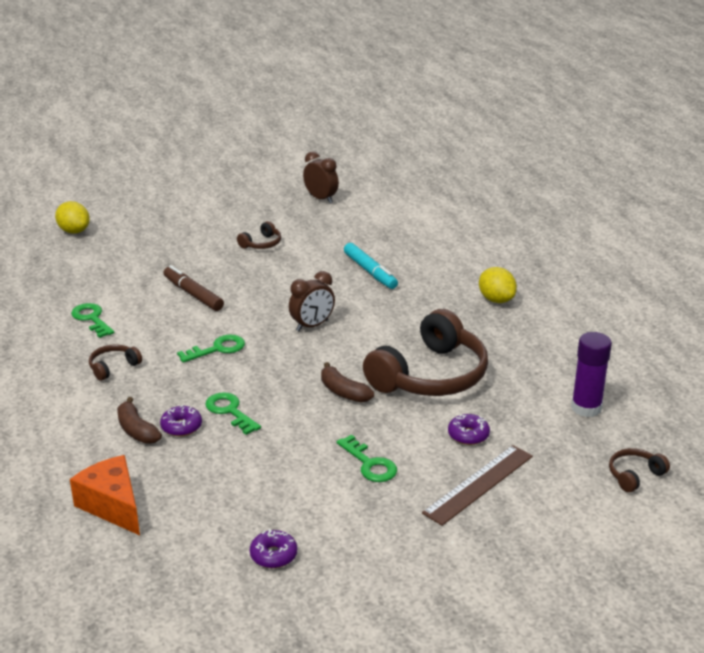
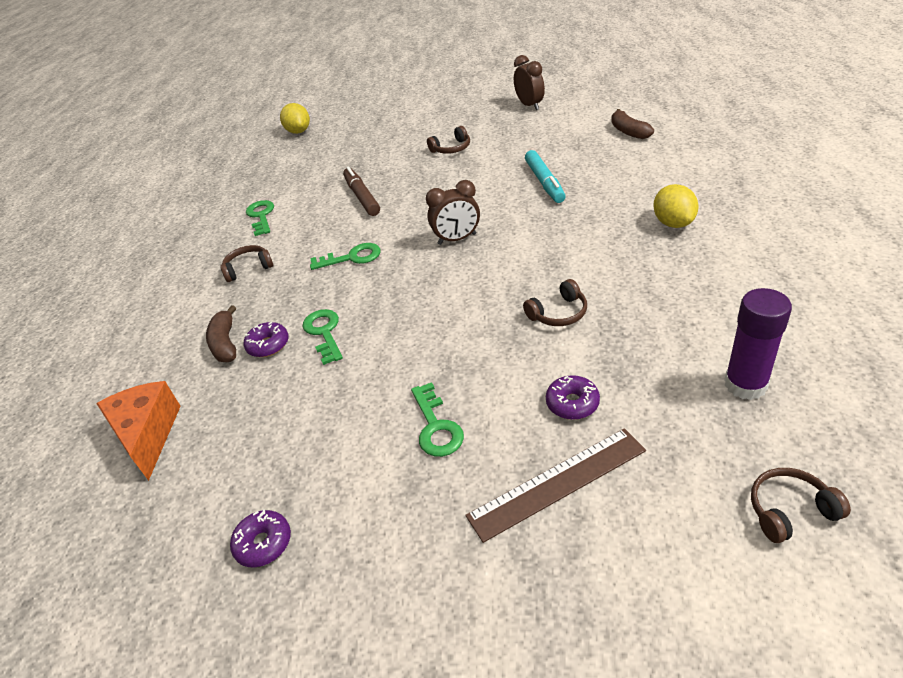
camera: 25 degrees right, 10 degrees up
(343, 392) = (451, 323): brown banana -> brown banana (628, 131)
(430, 375) = (558, 313): brown headphones -> brown headphones, size x0.42

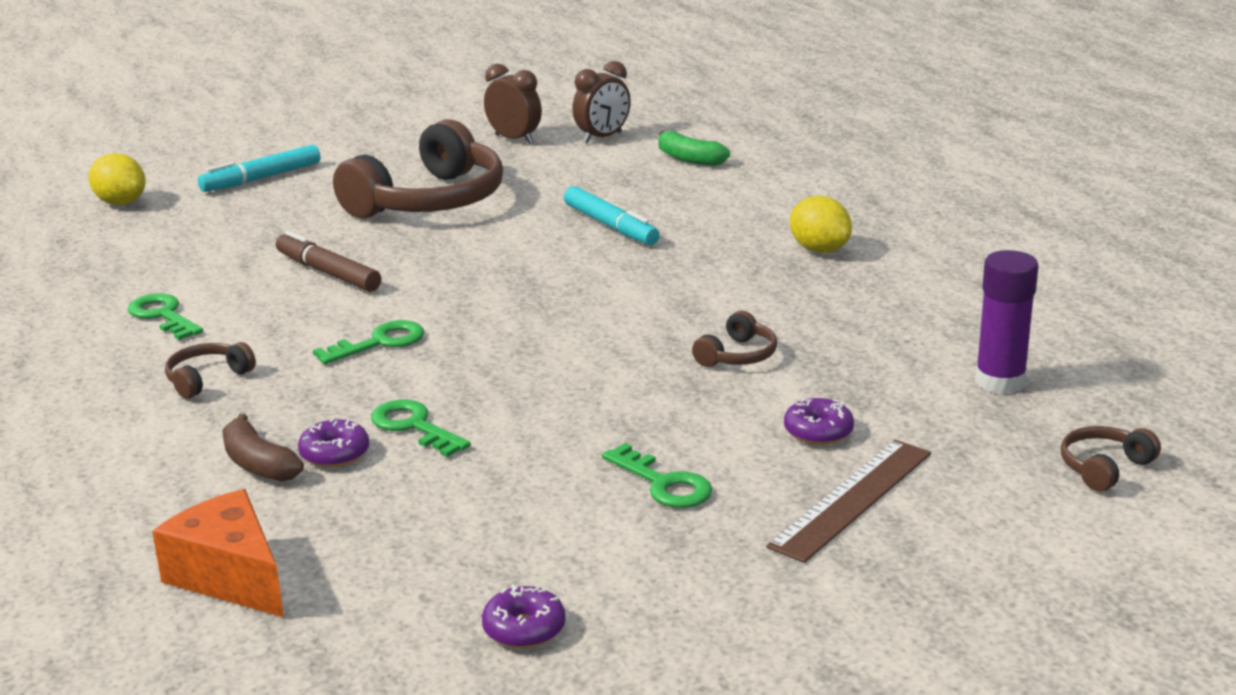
camera: 30 degrees left, 15 degrees down
(376, 121) = (261, 178): none -> turquoise marker
(451, 148) = (429, 201): brown headphones -> brown headphones, size x2.36
(457, 239) = (531, 302): brown clock -> brown clock (602, 138)
(628, 131) = (689, 159): brown banana -> green banana

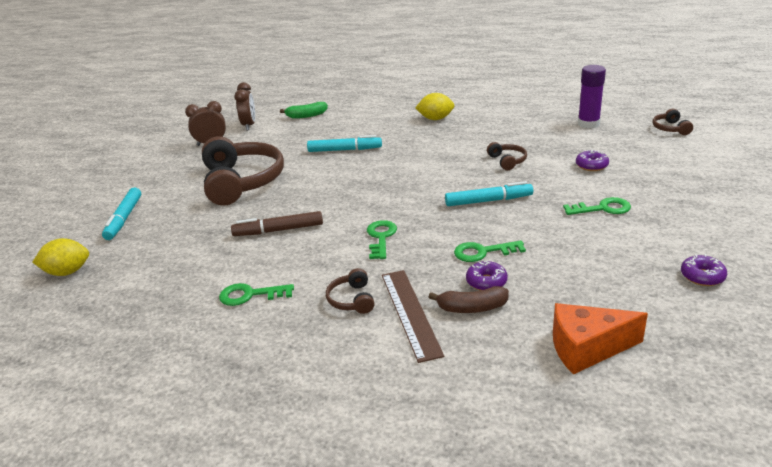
camera: 50 degrees left, 5 degrees up
(576, 383) = (488, 201): none -> turquoise marker
(852, 499) = (652, 176): brown ruler -> brown ruler (410, 313)

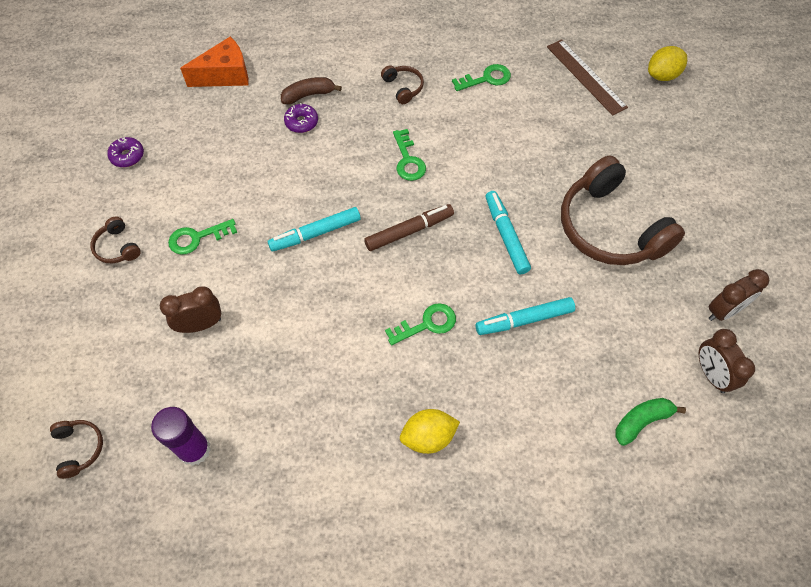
camera: 160 degrees right, 30 degrees up
(124, 219) = (684, 146): turquoise marker -> turquoise marker (506, 235)
(278, 230) = (512, 154): brown marker -> brown marker (409, 231)
(410, 313) = (354, 83): brown ruler -> brown ruler (586, 76)
(483, 252) = (309, 156): green key -> green key (427, 324)
(507, 161) = (304, 321): brown headphones -> brown headphones (117, 247)
(591, 166) = (200, 324): purple donut -> brown clock

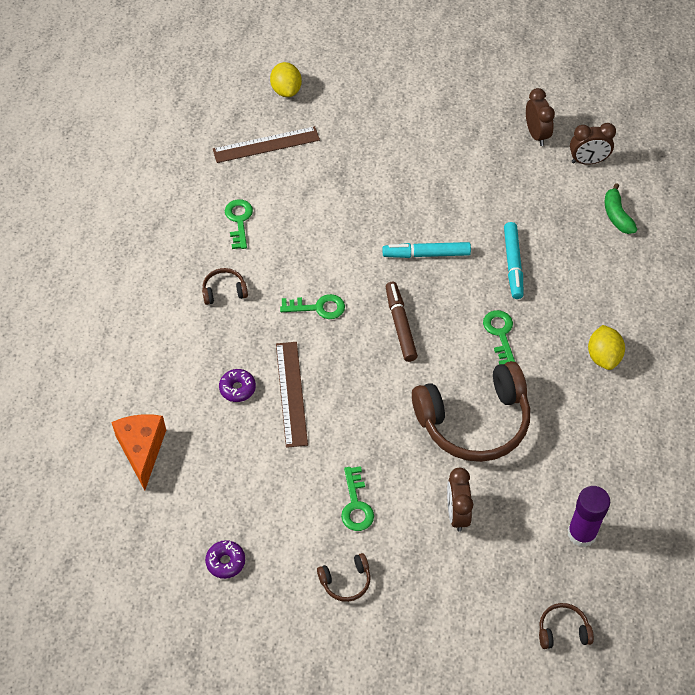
camera: 75 degrees left, 5 degrees down
(306, 162) = (291, 393): none -> brown ruler
(308, 95) = (202, 375): brown banana -> none
(315, 233) = (380, 401): turquoise marker -> none
(610, 227) = (439, 180): brown headphones -> brown headphones (474, 421)

